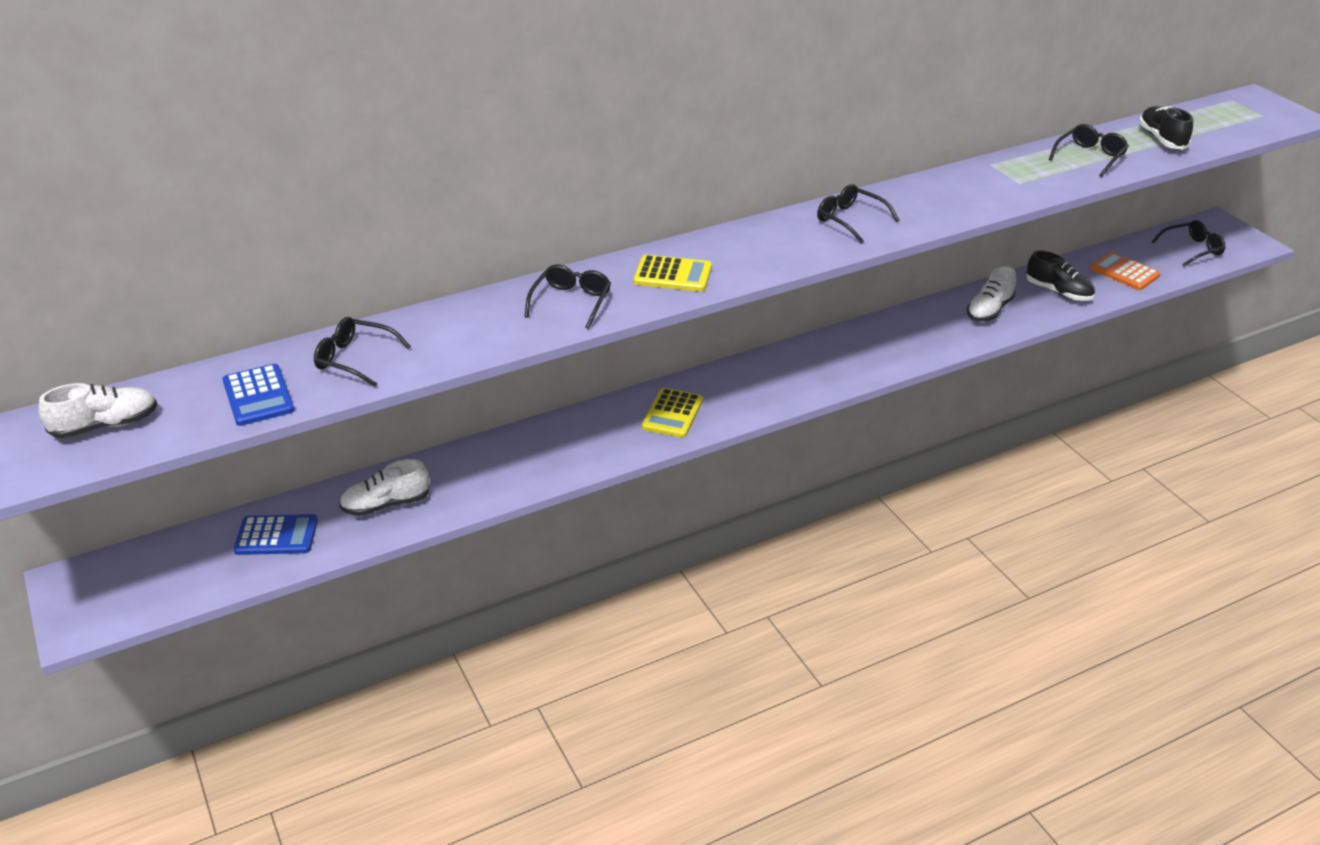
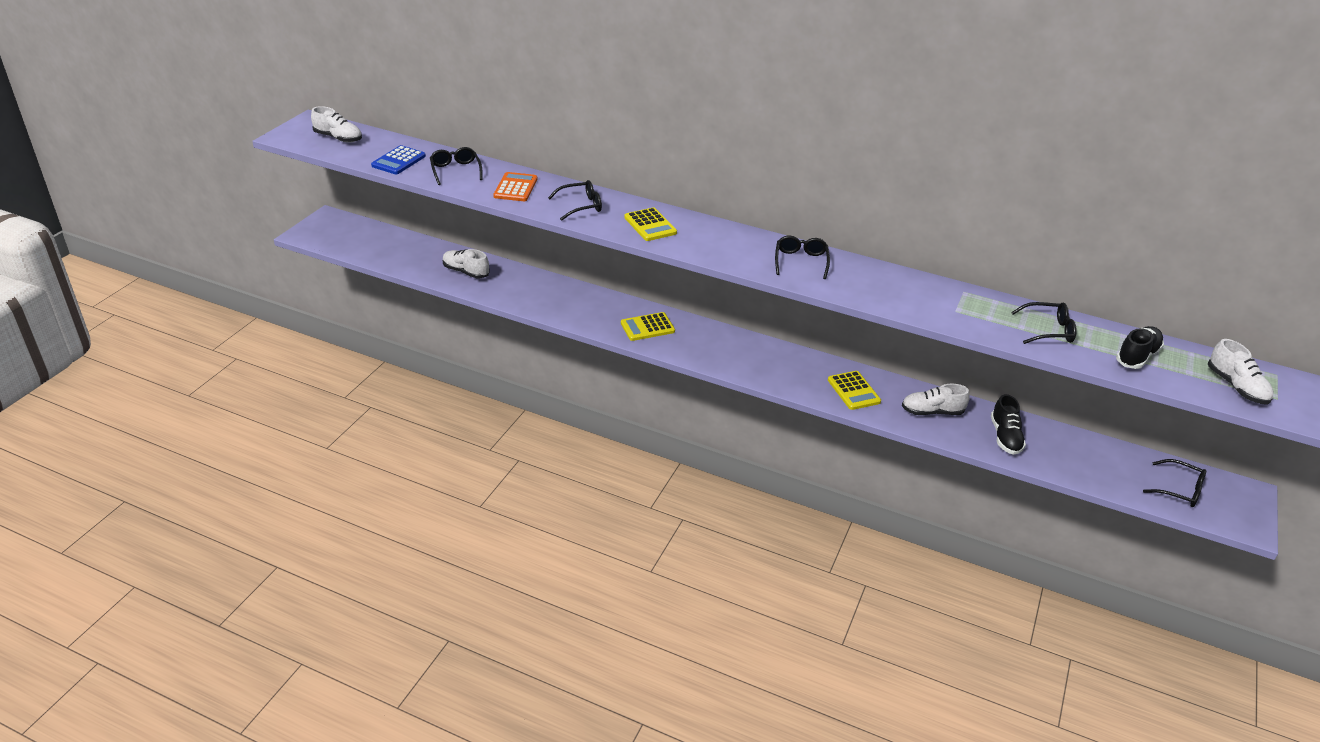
camera: 50 degrees right, 0 degrees up
(276, 536) = (411, 253): blue calculator -> none
(917, 337) = (853, 391): none -> yellow calculator
(1124, 272) = (1085, 462): orange calculator -> orange calculator (516, 188)
(1236, 122) = (1236, 387): none -> white shoe

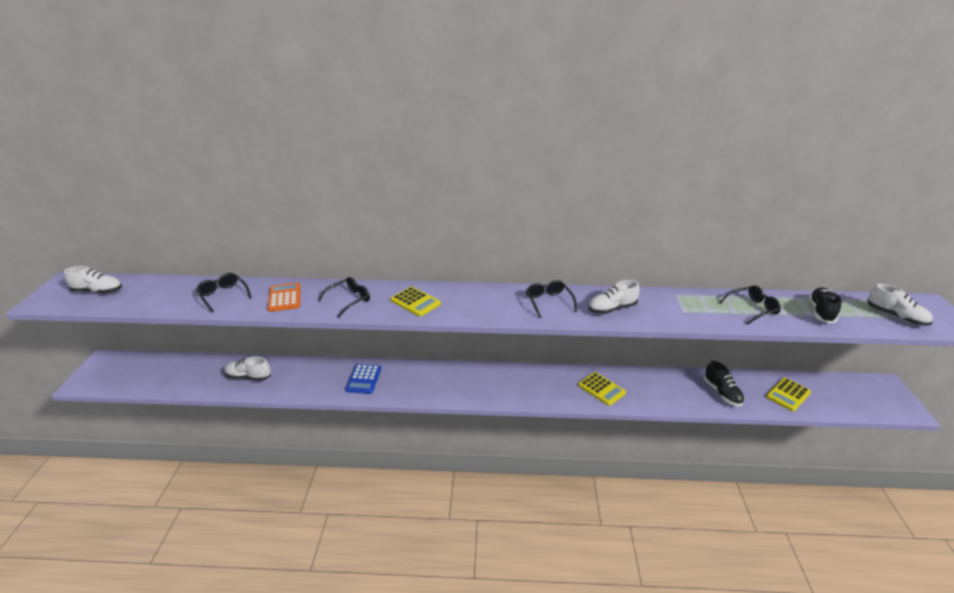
camera: 20 degrees left, 5 degrees down
(398, 161) = (165, 299): blue calculator -> blue calculator (363, 379)
(647, 327) = (422, 382): yellow calculator -> yellow calculator (788, 394)
(932, 412) = (663, 389): white shoe -> white shoe (612, 308)
(1179, 490) = (850, 397): black glasses -> none

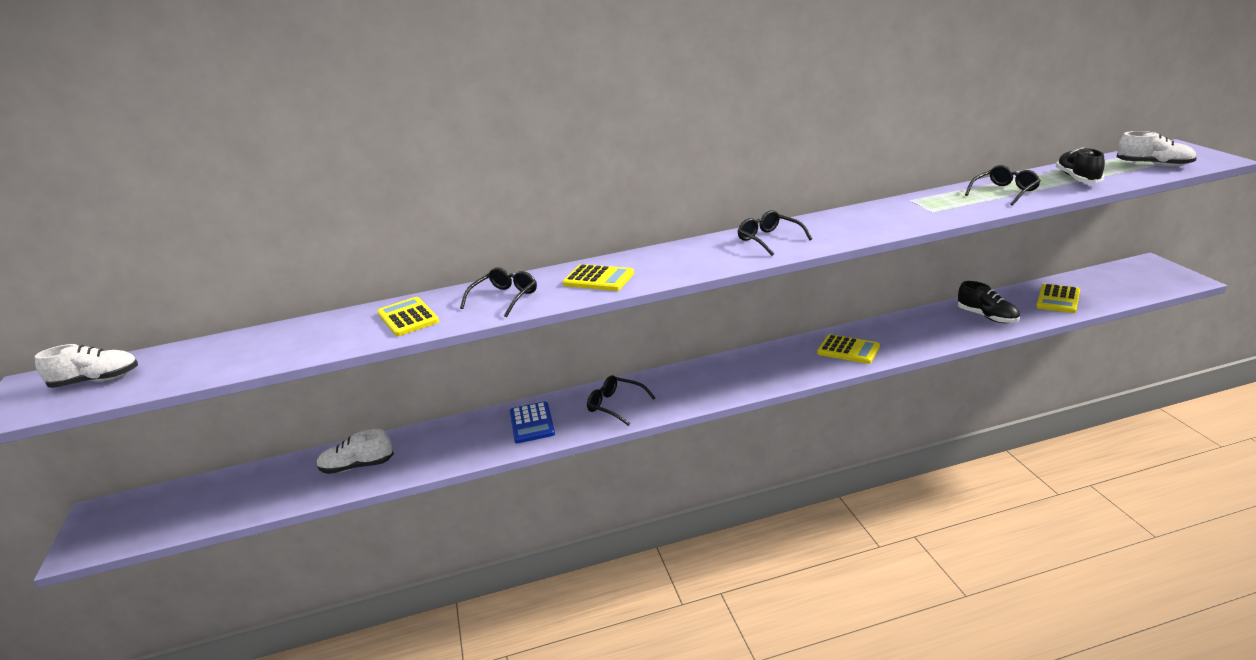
camera: 15 degrees left, 5 degrees down
(223, 295) = (311, 337): black glasses -> black glasses (615, 405)
(284, 298) = (408, 317): orange calculator -> yellow calculator
(612, 308) = (850, 228): white shoe -> none

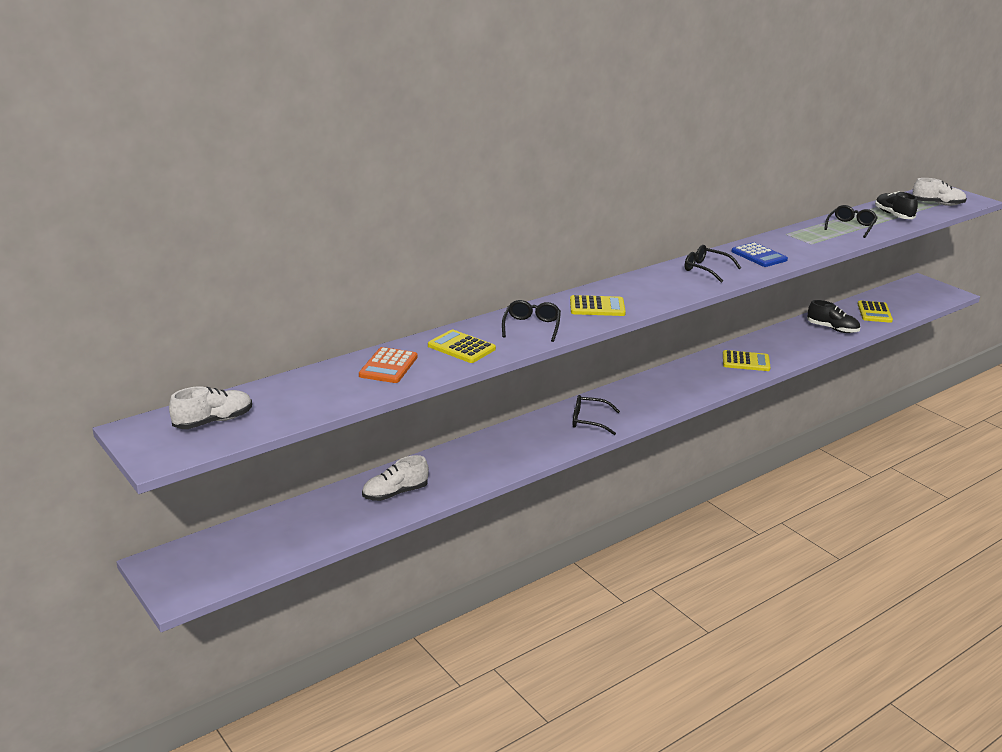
camera: 25 degrees left, 0 degrees up
(315, 334) = (388, 366): none -> orange calculator
(532, 423) = (527, 442): blue calculator -> blue calculator (759, 256)

